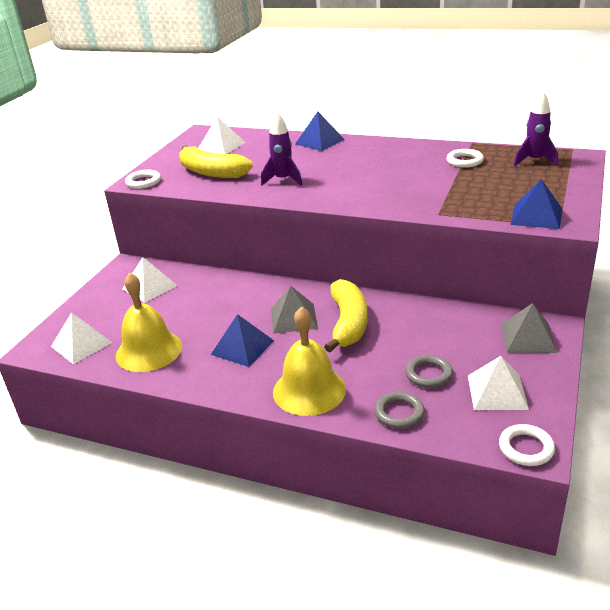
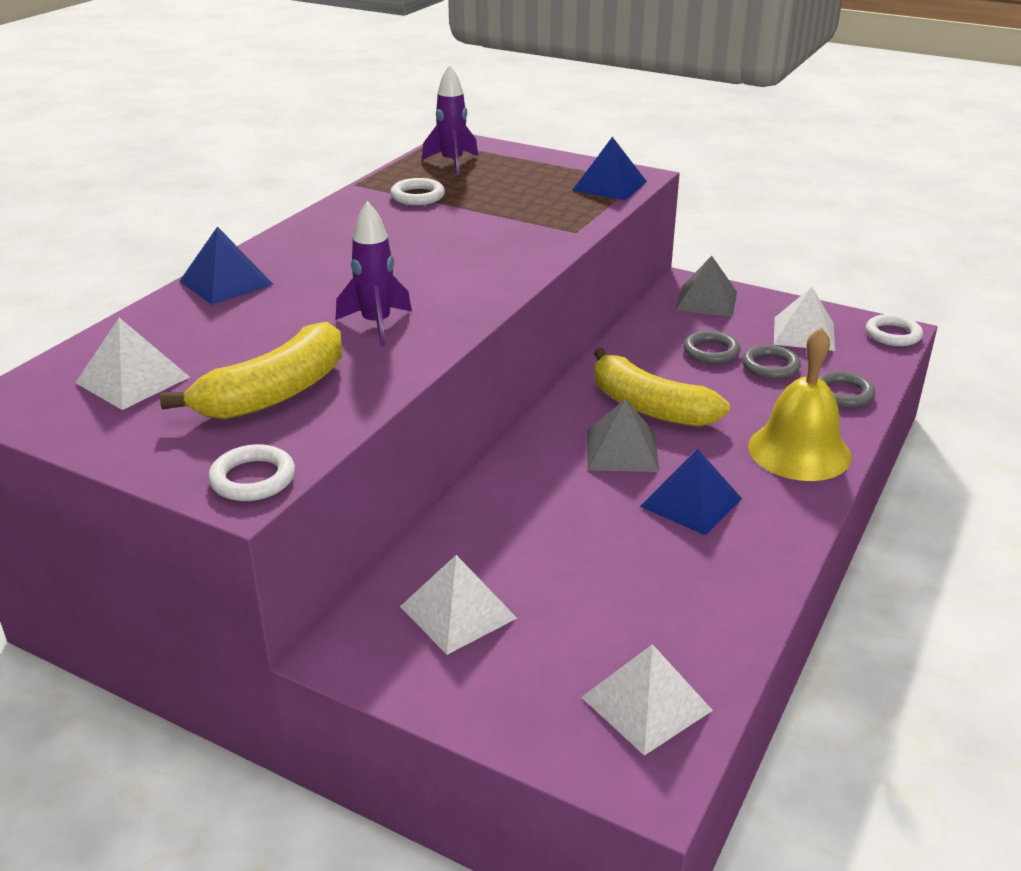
camera: 85 degrees left, 0 degrees up
(149, 350) = (684, 606): yellow bell -> none
(348, 323) = (649, 407): yellow banana -> yellow banana turned 150 degrees counterclockwise
(439, 344) = (711, 352): none -> grey ring

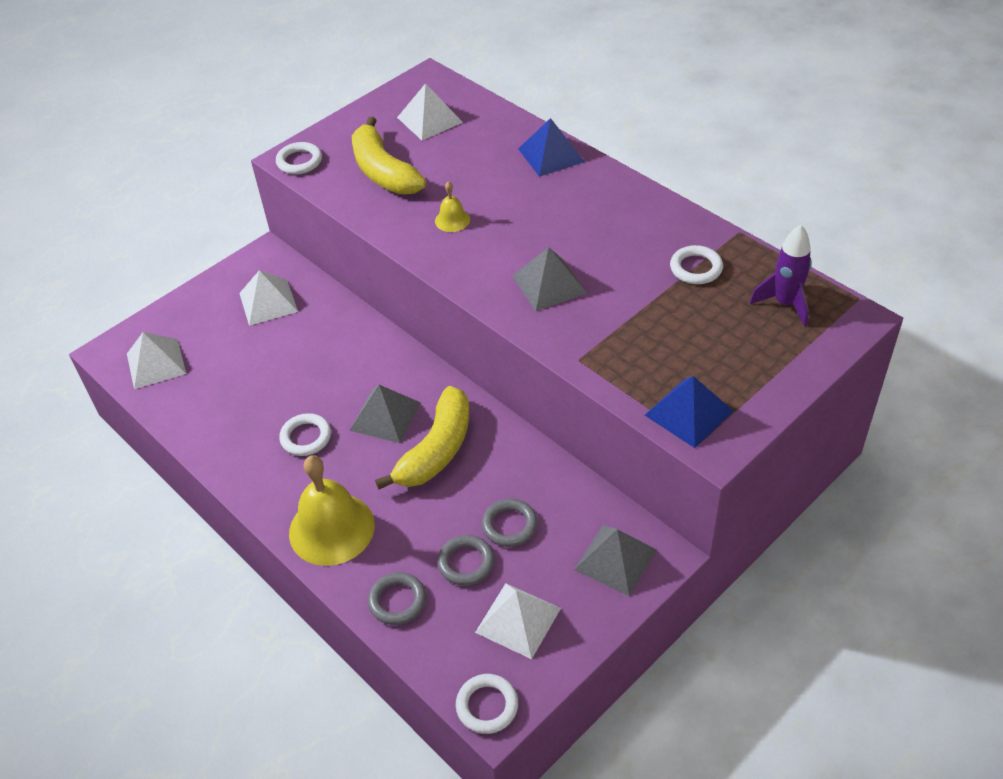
camera: 110 degrees right, 15 degrees up
(376, 324) = (452, 220): purple rocket -> yellow bell
(472, 256) = (549, 284): none -> grey pyramid
(649, 407) = (436, 450): yellow banana -> yellow banana turned 150 degrees clockwise
(691, 502) = (306, 437): blue pyramid -> white ring

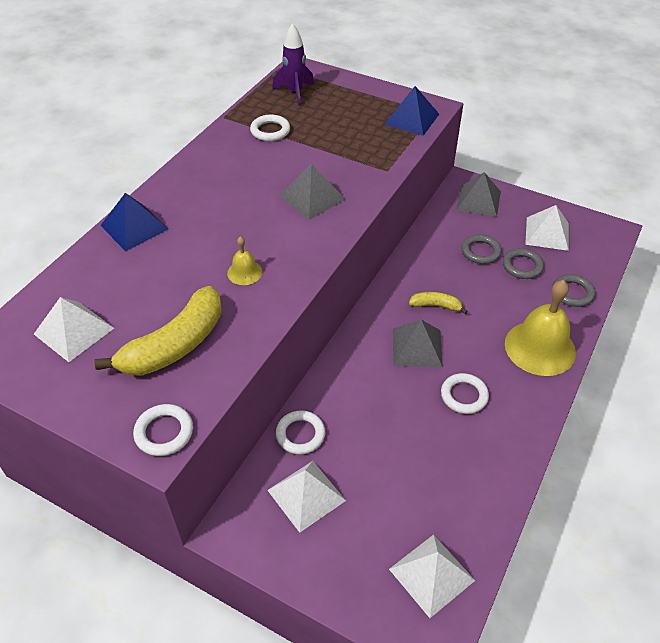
camera: 110 degrees left, 0 degrees up
(436, 450) = (436, 306): yellow banana -> yellow banana, size x0.50
(487, 706) = (610, 234): white ring -> white ring (300, 434)

